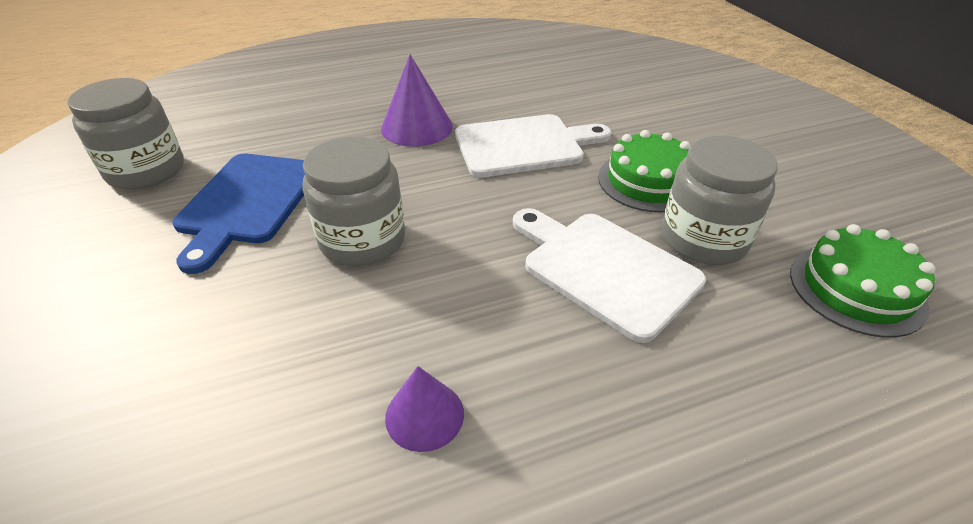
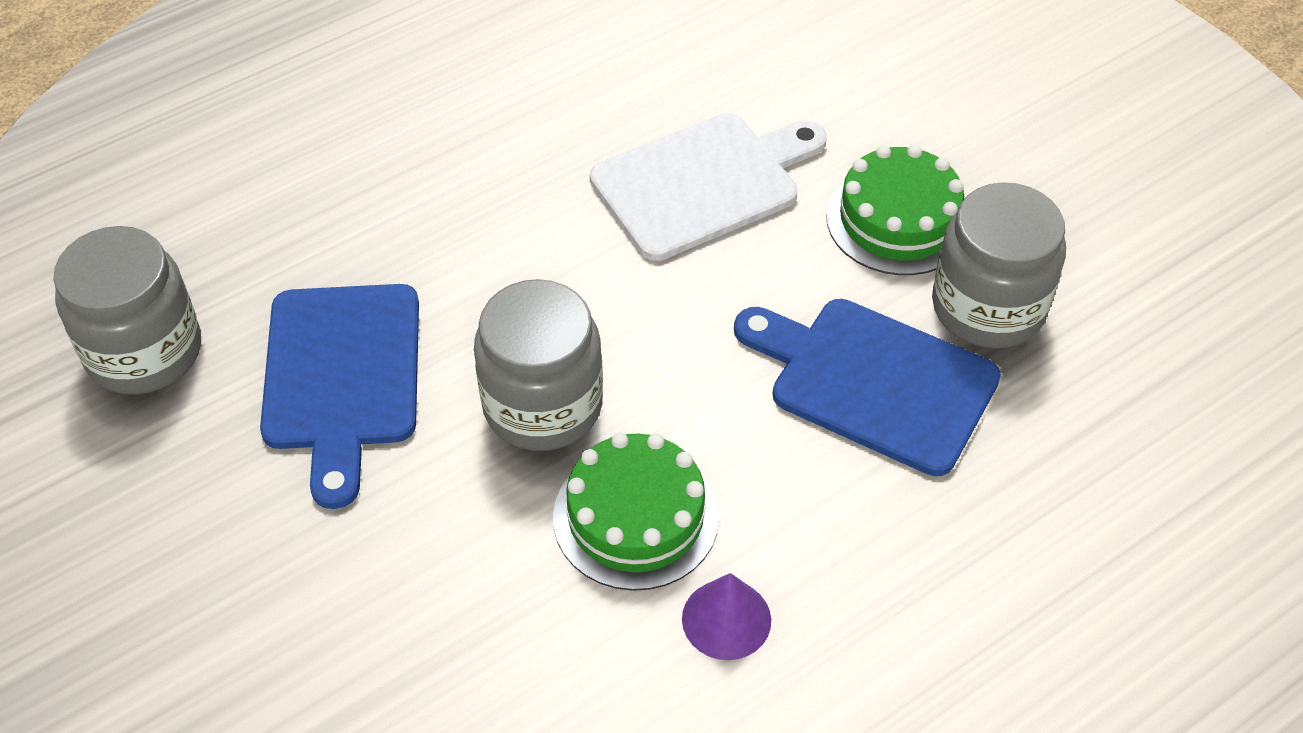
camera: 15 degrees left, 10 degrees up
(417, 127) = (523, 177): purple cone -> none
(604, 269) = (874, 382): white cutting board -> blue cutting board
(856, 289) = (1176, 345): green cake -> green cake (636, 517)

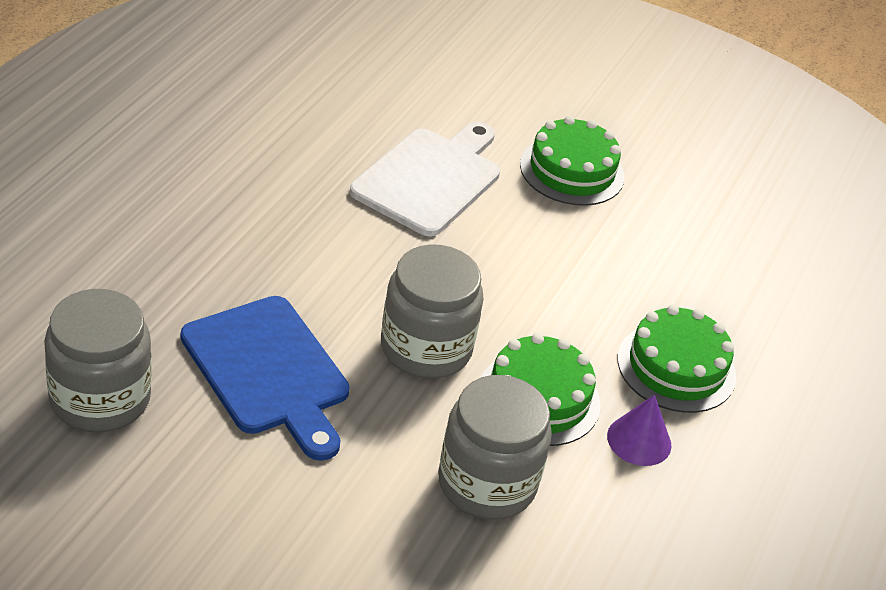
camera: 35 degrees left, 10 degrees down
(849, 536) = (676, 367): none -> green cake
(874, 382) = (626, 272): blue cutting board -> none
(988, 307) = (662, 209): grey jar -> grey jar (487, 483)

